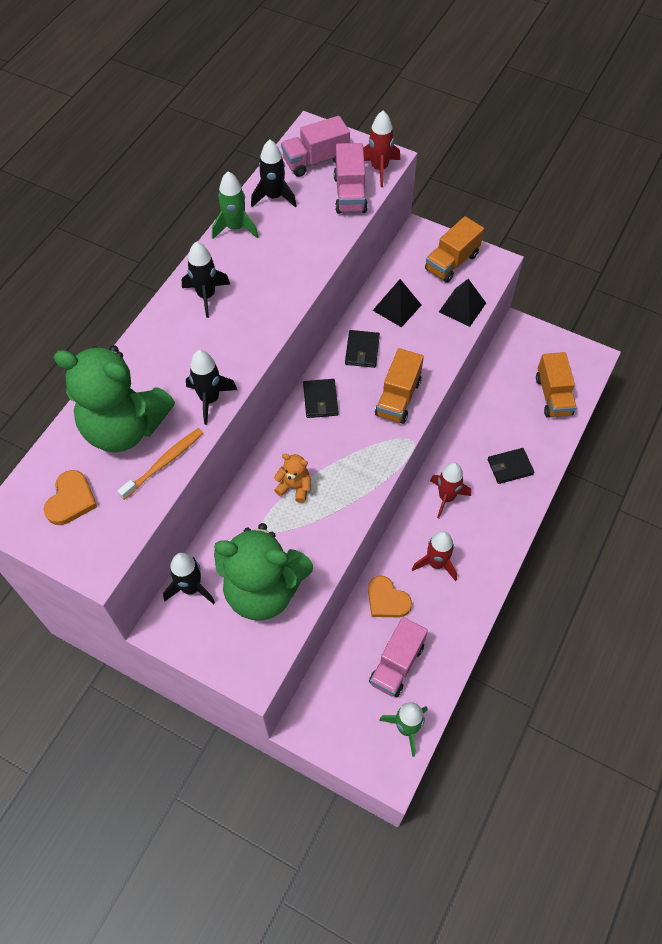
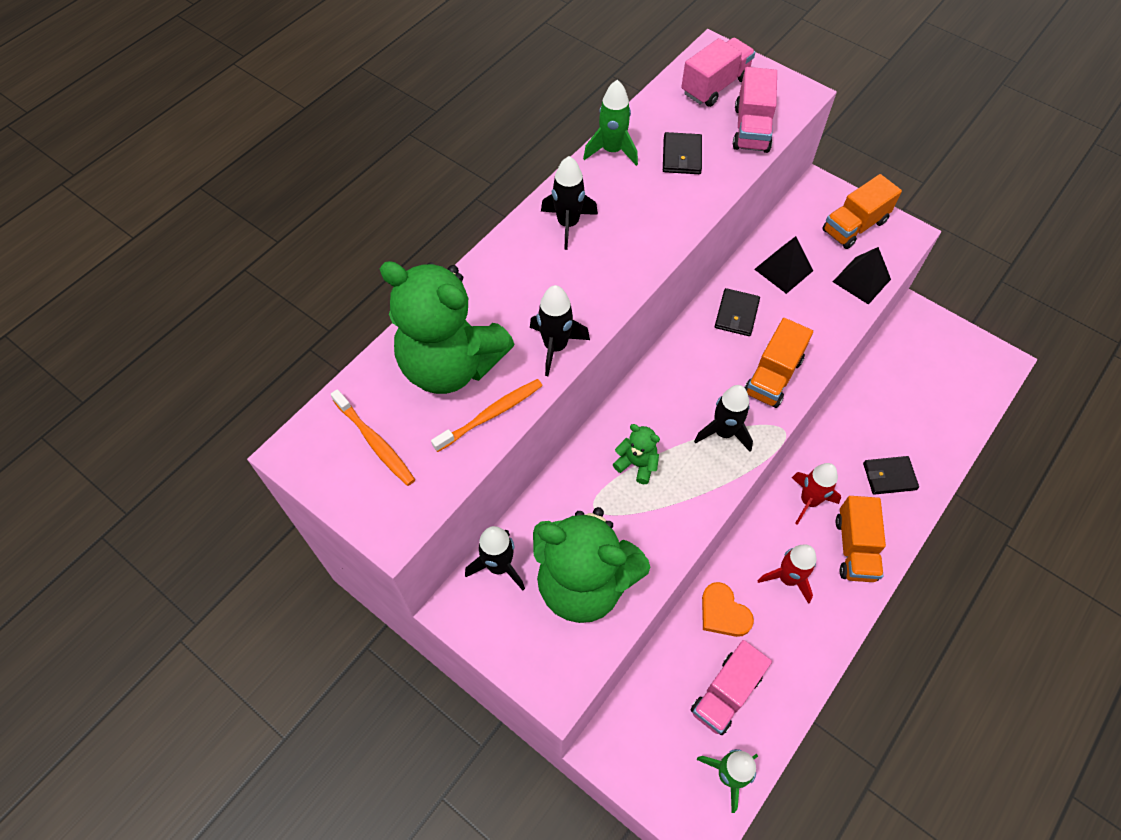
camera: 10 degrees right, 0 degrees up
(71, 500) = (375, 442): orange heart -> orange toothbrush
(274, 197) = (661, 121): black rocket -> black rocket (724, 432)
(294, 487) = (637, 464): orange teddy bear -> green teddy bear
(315, 160) = (715, 86): pink truck -> pink truck turned 150 degrees clockwise
(320, 400) = (680, 365): black wallet -> black wallet (681, 156)
(379, 169) = (789, 104): red rocket -> none
(553, 396) = (950, 399): orange truck -> orange truck (854, 548)

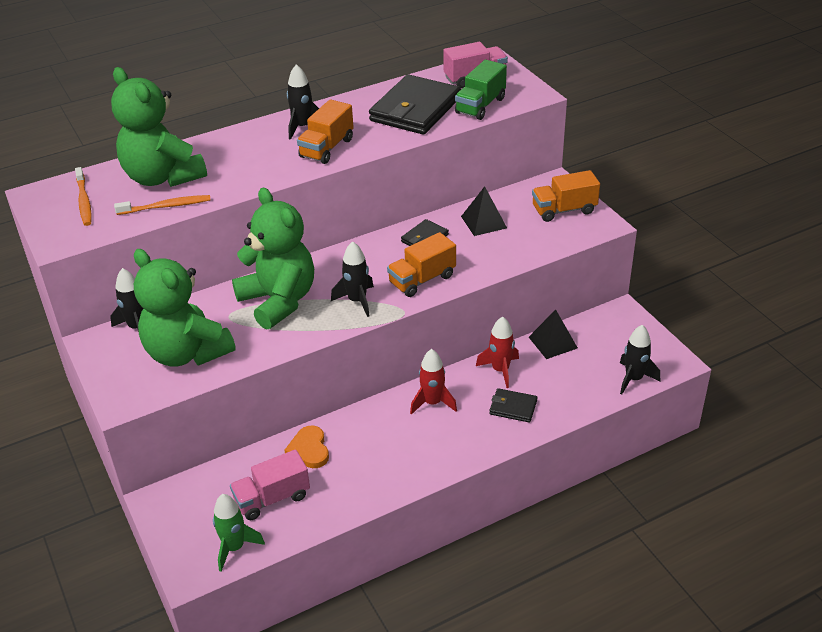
camera: 25 degrees right, 20 degrees down
(555, 346) = (238, 184): black rocket -> black rocket (633, 379)
(612, 151) = (368, 97): green rocket -> none
(637, 464) = (278, 301): green teddy bear -> green teddy bear, size x2.37
(681, 156) = (415, 109): black wallet -> black wallet, size x2.10
(751, 129) = (480, 106): pink truck -> green truck
(787, 578) = (377, 445): red rocket -> red rocket (500, 370)
(854, 548) = (447, 443): orange truck -> orange truck (326, 148)
(861, 280) = (542, 242): black pyramid -> black pyramid (553, 342)

